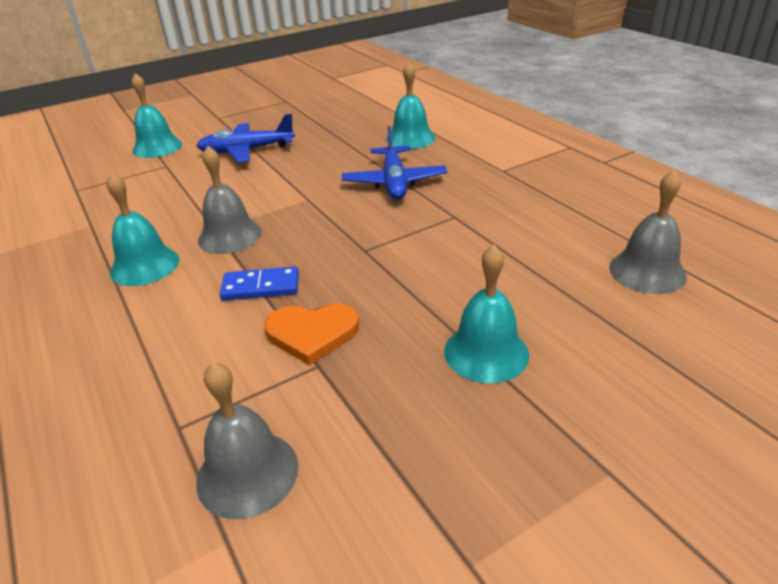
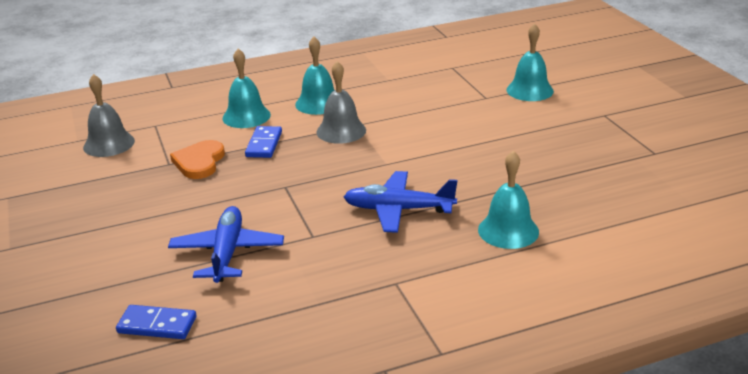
camera: 100 degrees right, 5 degrees down
(246, 151) = (506, 133): blue plane -> blue plane (227, 252)
(486, 352) = (130, 223): turquoise bell -> turquoise bell (246, 116)
(647, 271) = (157, 325): grey bell -> blue domino

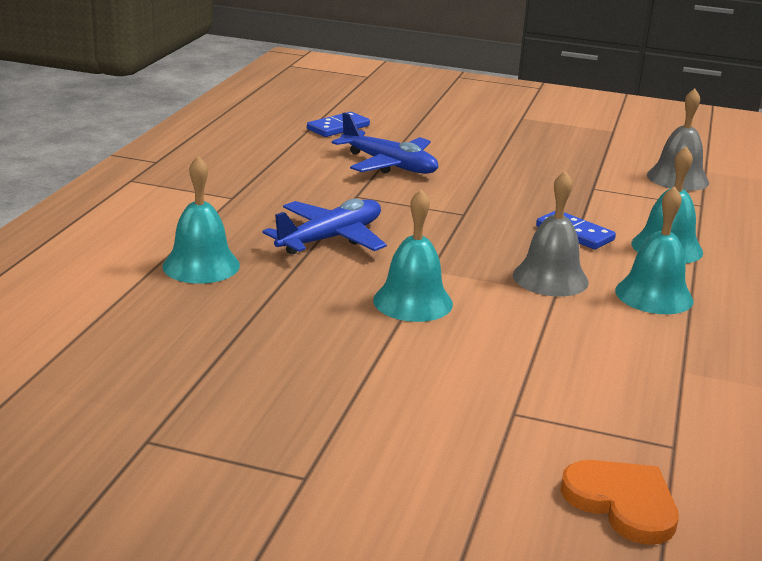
camera: 125 degrees right, 5 degrees down
(199, 162) = (576, 198): orange heart -> orange heart (622, 503)
(529, 90) = (485, 464): turquoise bell -> turquoise bell (413, 302)

